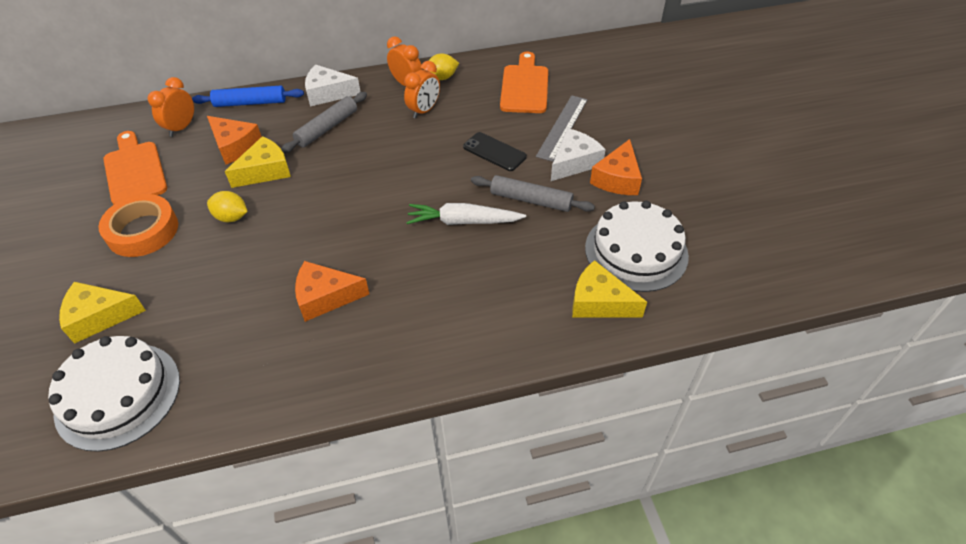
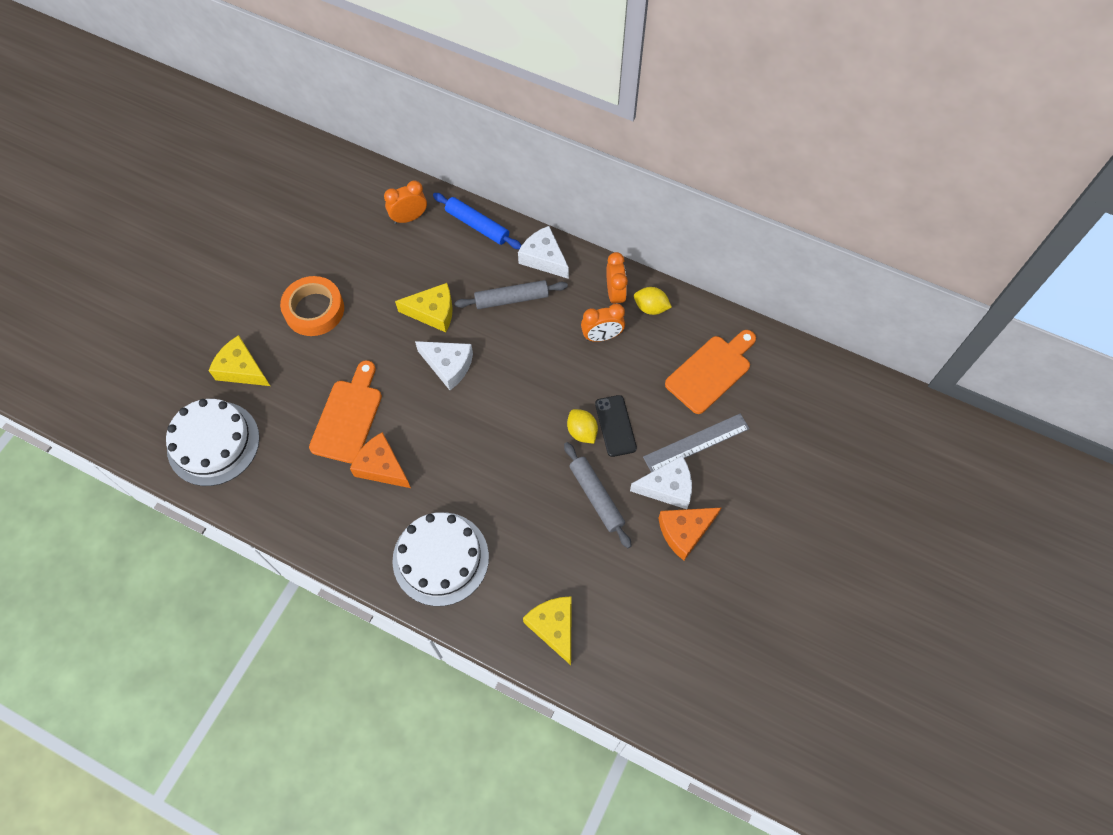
camera: 40 degrees right, 15 degrees up
(134, 171) = (347, 242): orange cutting board -> orange cutting board (348, 416)
(231, 217) = (377, 342): yellow lemon -> yellow lemon (582, 432)
(235, 146) = (431, 268): orange cheese -> none
(316, 195) = (448, 365): none -> white cheese
(464, 221) = (528, 477): white carrot -> none
(636, 251) = (625, 609): white cake -> white cake (440, 558)

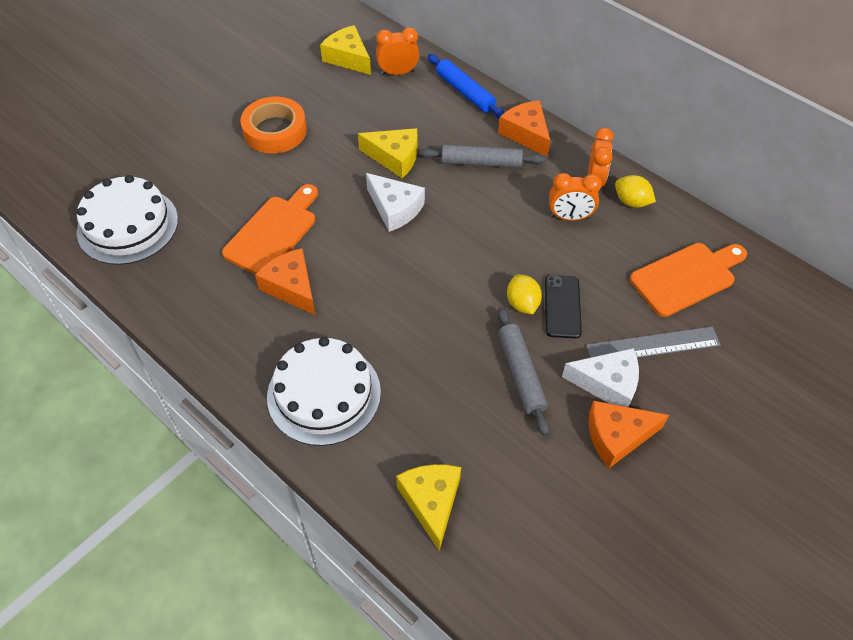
camera: 15 degrees right, 10 degrees down
(242, 369) = (183, 166): yellow cheese -> yellow cheese (348, 58)
(543, 258) = (526, 134): white cheese -> orange cheese

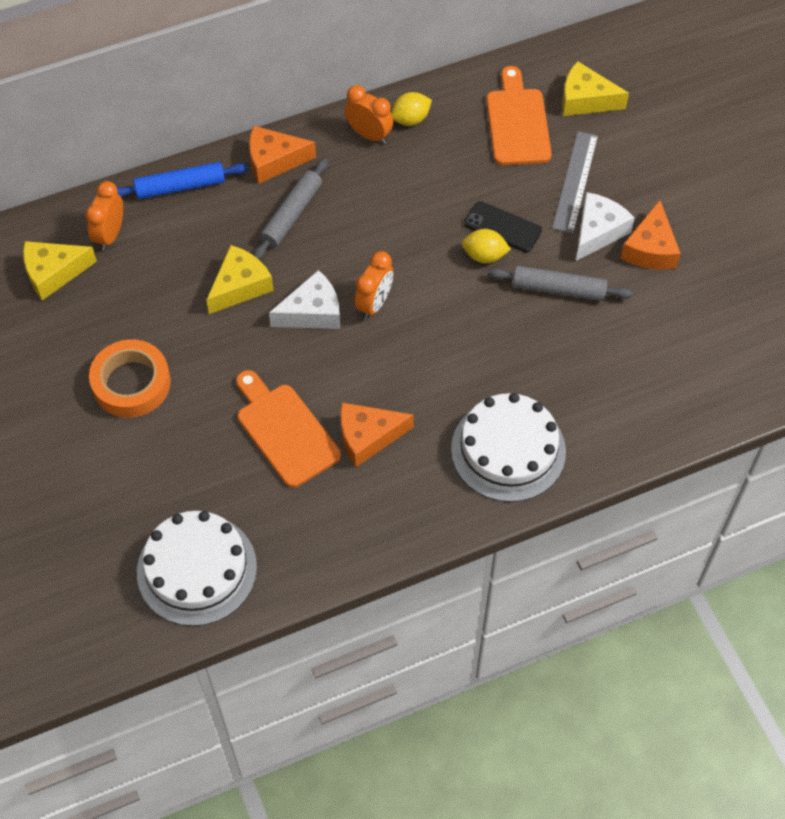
camera: 65 degrees left, 5 degrees up
(431, 502) = (653, 406): yellow cheese -> yellow cheese (585, 100)
(569, 217) = (403, 175): orange clock -> orange clock (374, 304)

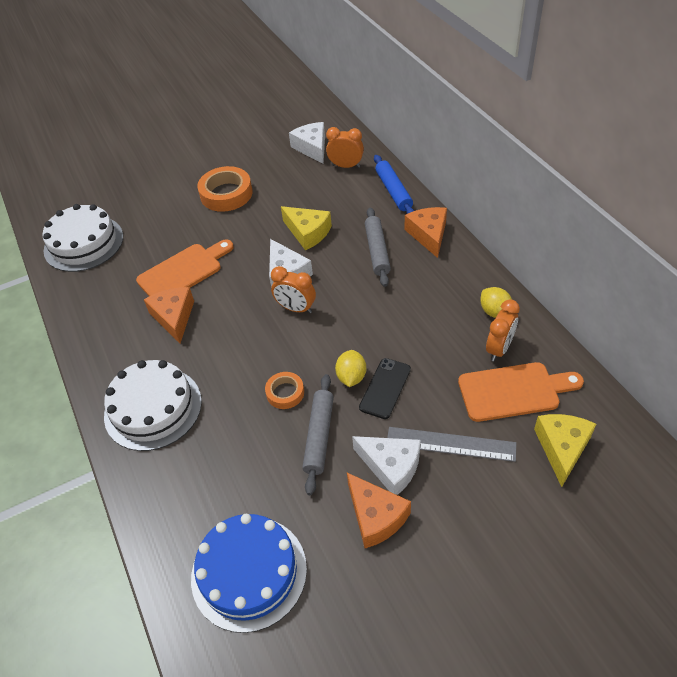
camera: 90 degrees right, 10 degrees down
(53, 273) = (312, 148): yellow cheese -> white cheese
(291, 215) = (377, 251): grey rolling pin -> grey rolling pin turned 60 degrees clockwise
(369, 135) = (469, 287): orange clock -> orange clock (499, 349)
(499, 318) = (285, 393): none -> orange tape
(650, 249) = (376, 516): orange cheese -> orange cheese turned 135 degrees counterclockwise
(705, 352) = (249, 572): none -> blue cake

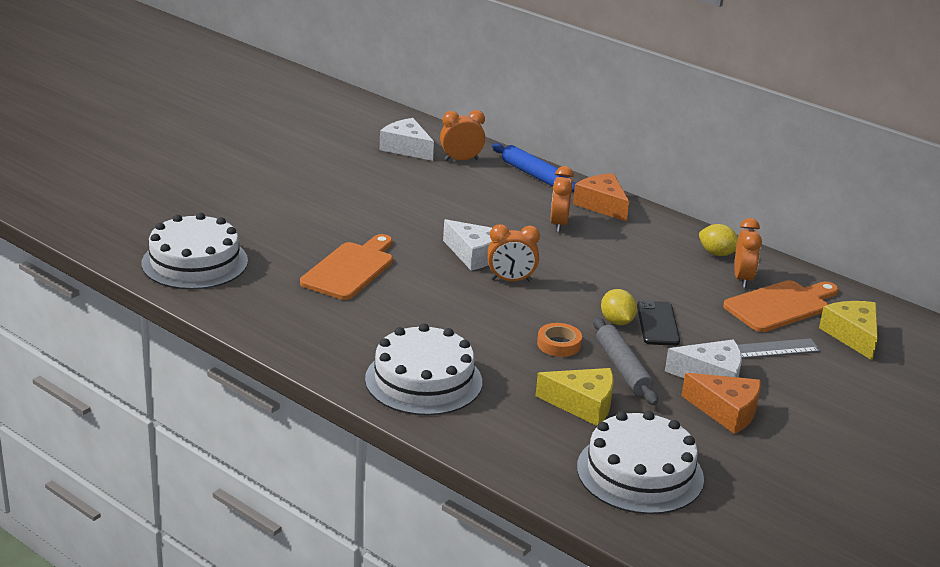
camera: 30 degrees left, 20 degrees down
(174, 317) = (376, 307): orange cheese -> none
(226, 194) = (338, 198): orange tape -> none
(249, 572) = (640, 473): blue cake -> white cake
(308, 233) = (468, 219): yellow cheese -> yellow cheese (583, 404)
(377, 251) = (558, 224): grey rolling pin -> orange clock

